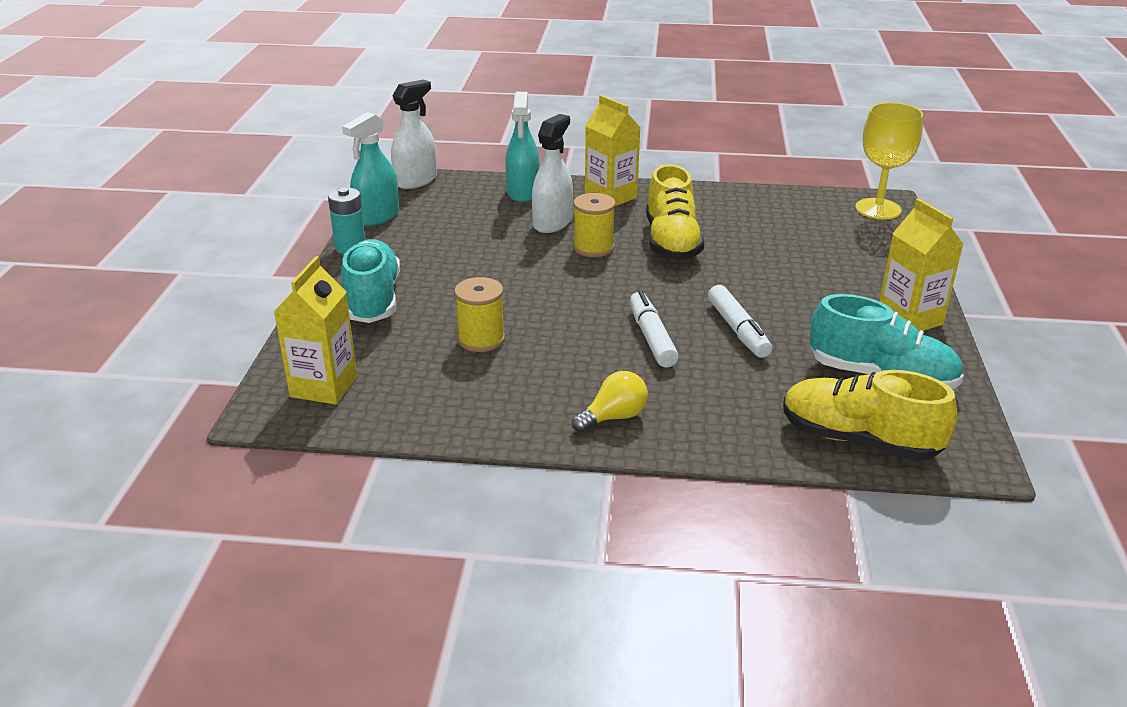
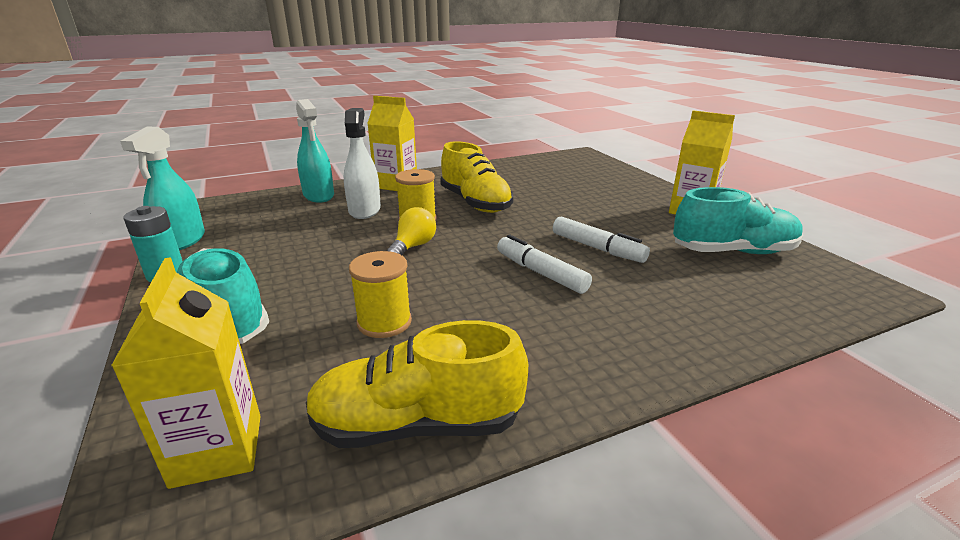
camera: 30 degrees left, 5 degrees down
(416, 180) = (207, 206): white spray bottle -> none
(613, 417) = (593, 356): yellow light bulb -> yellow light bulb (413, 246)
(859, 440) = (792, 303): yellow shoe -> yellow shoe (417, 425)
(878, 209) = (583, 158): yellow goblet -> none

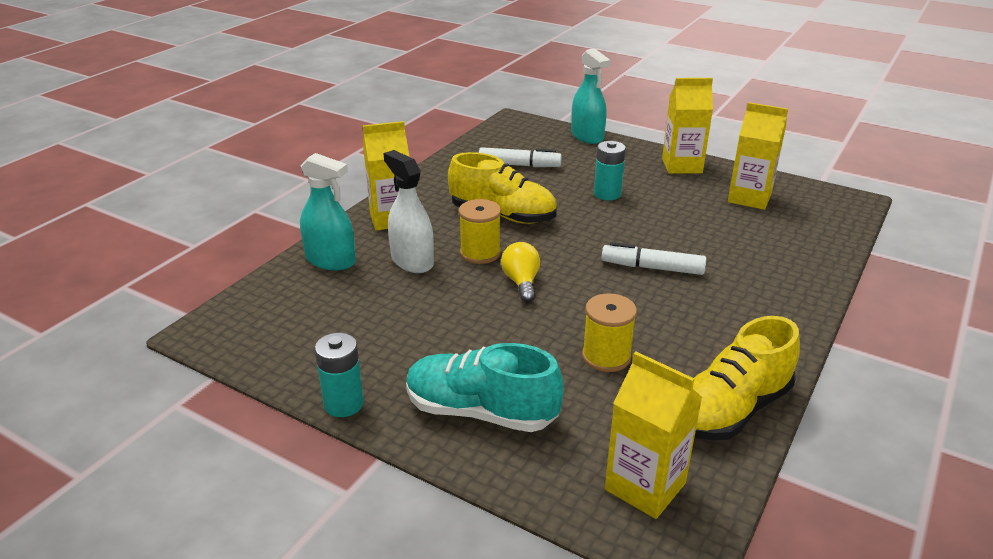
camera: 35 degrees left, 5 degrees up
(182, 241) = (285, 367): turquoise spray bottle -> turquoise spray bottle (587, 136)
(585, 212) = (607, 194): none -> turquoise battery
(597, 248) = (661, 229): white marker -> white marker (519, 165)
(733, 252) = (749, 198): turquoise shoe -> yellow carton

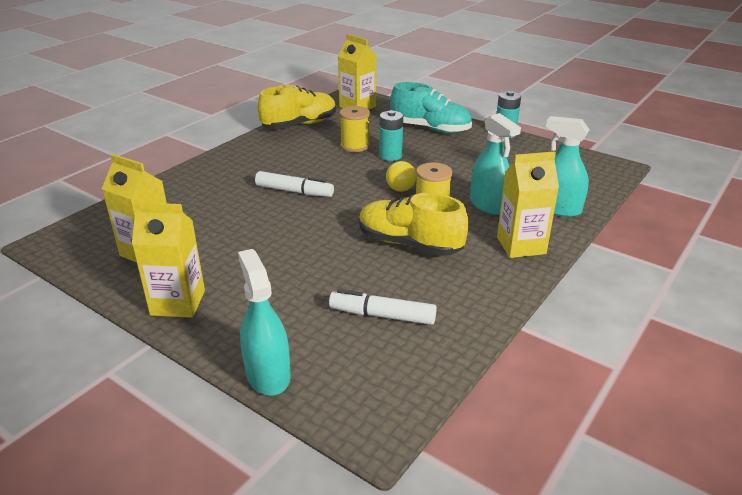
camera: 175 degrees left, 0 degrees up
(412, 261) = (488, 205): white spray bottle -> turquoise spray bottle
(607, 194) = (293, 264): turquoise battery -> turquoise battery (390, 156)

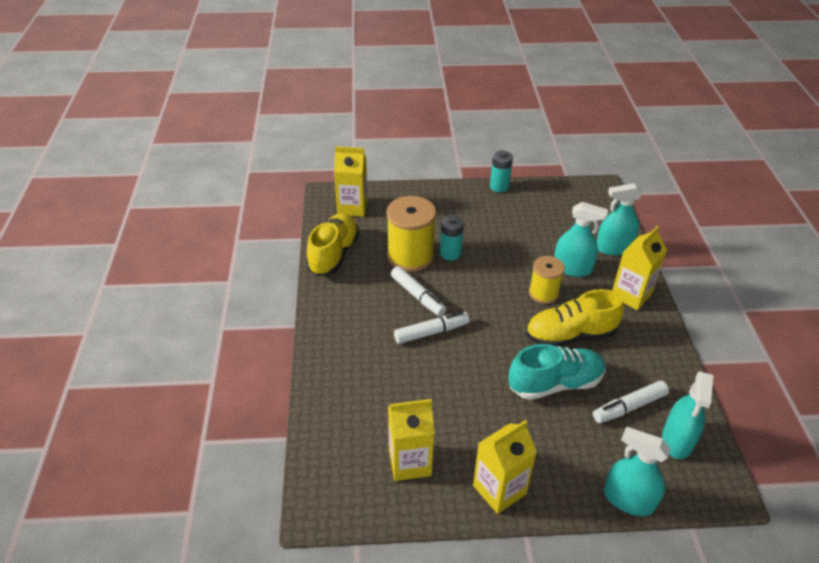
camera: 40 degrees left, 10 degrees up
(321, 168) = (418, 296): none -> white marker
(355, 146) = (410, 256): yellow spool -> yellow spool, size x1.64
(390, 364) = (677, 440): none -> turquoise spray bottle
(400, 186) = (496, 282): yellow light bulb -> none
(430, 129) = (441, 207): turquoise shoe -> turquoise shoe (555, 383)

